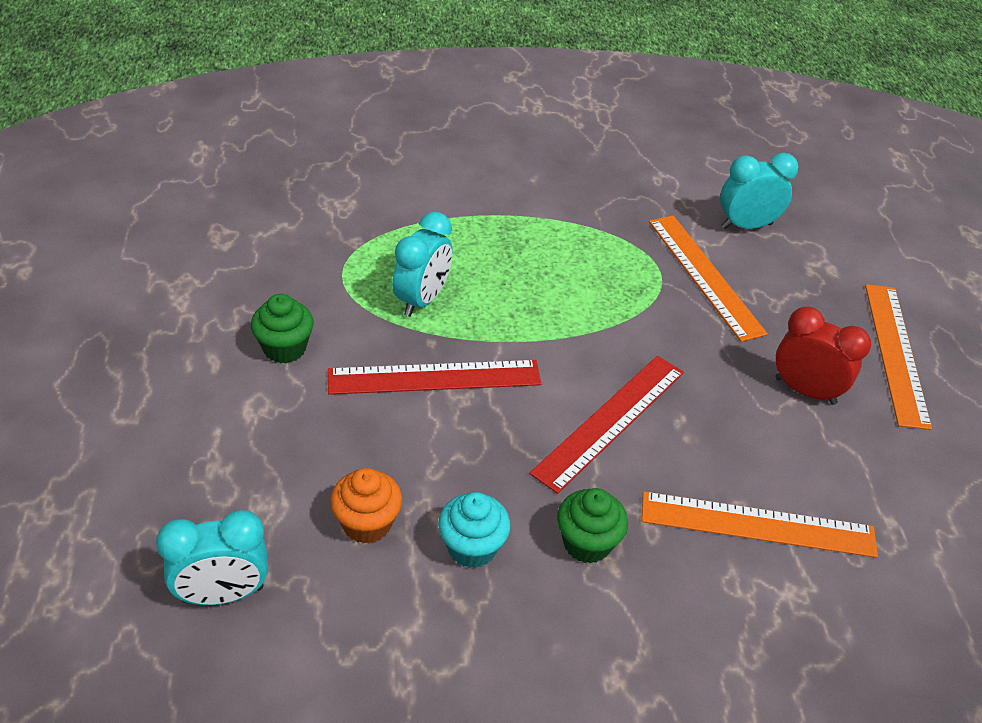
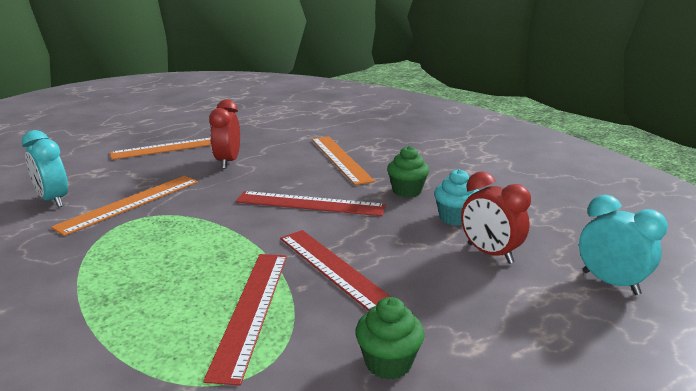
camera: 115 degrees left, 20 degrees down
(367, 524) = (490, 253): orange cupcake -> red clock
(422, 300) = (251, 310): turquoise clock -> red ruler

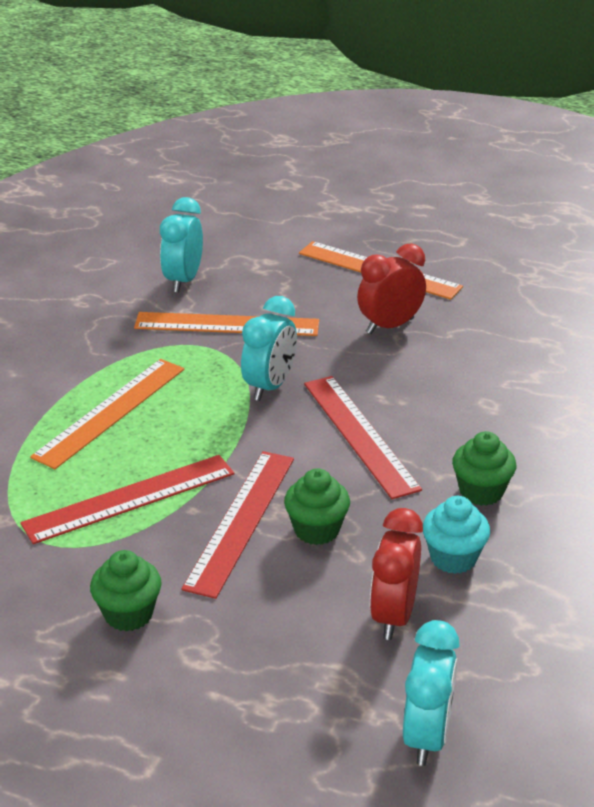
camera: 55 degrees right, 10 degrees up
(218, 213) = (269, 386): none -> turquoise clock
(340, 159) = (507, 399): orange ruler -> orange ruler (110, 412)
(381, 249) = (316, 530): none -> green cupcake

